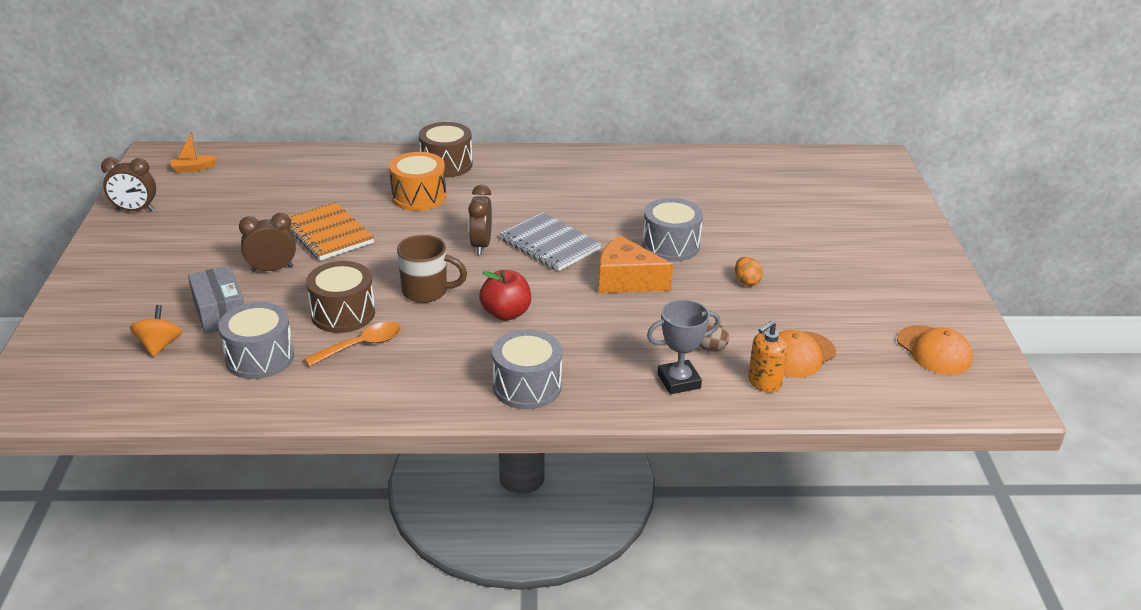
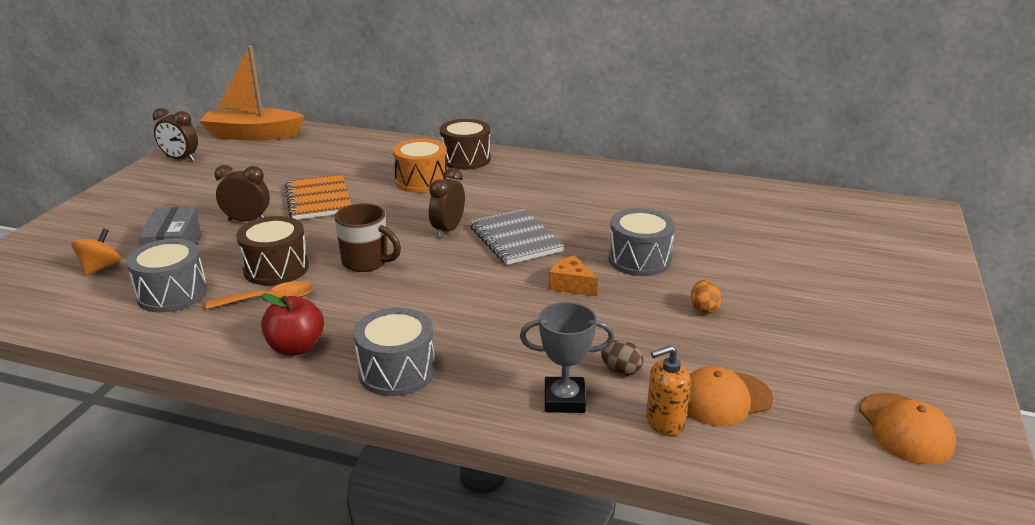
camera: 20 degrees right, 5 degrees down
(193, 168) = (253, 135): orange boat -> orange boat, size x2.47
(506, 313) = (427, 295): red apple -> red apple (296, 347)
(626, 280) = (571, 285): orange cheese -> orange cheese, size x0.62

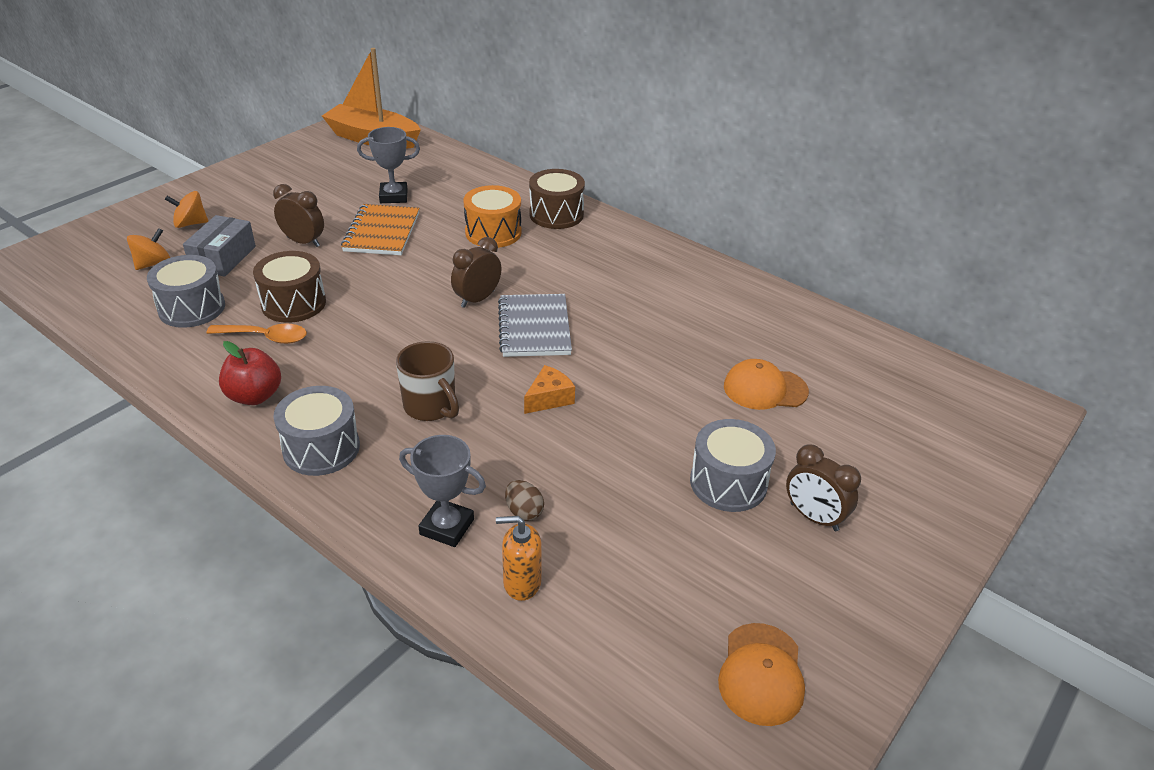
camera: 20 degrees right, 10 degrees up
(116, 229) = (190, 223): none -> orange spinning top
(180, 159) = (291, 154): brown clock -> brown clock (813, 517)
(308, 172) = (393, 196): none -> grey trophy
(367, 262) = (376, 318): brown mug -> brown mug (431, 407)
(571, 285) = (549, 398): orange cheese -> orange cheese turned 75 degrees clockwise
(639, 260) = (642, 386): grey drum -> grey drum (728, 483)
(704, 309) = (663, 465): orange egg -> none
(724, 399) = (600, 576): orange cap -> orange cap (765, 389)

